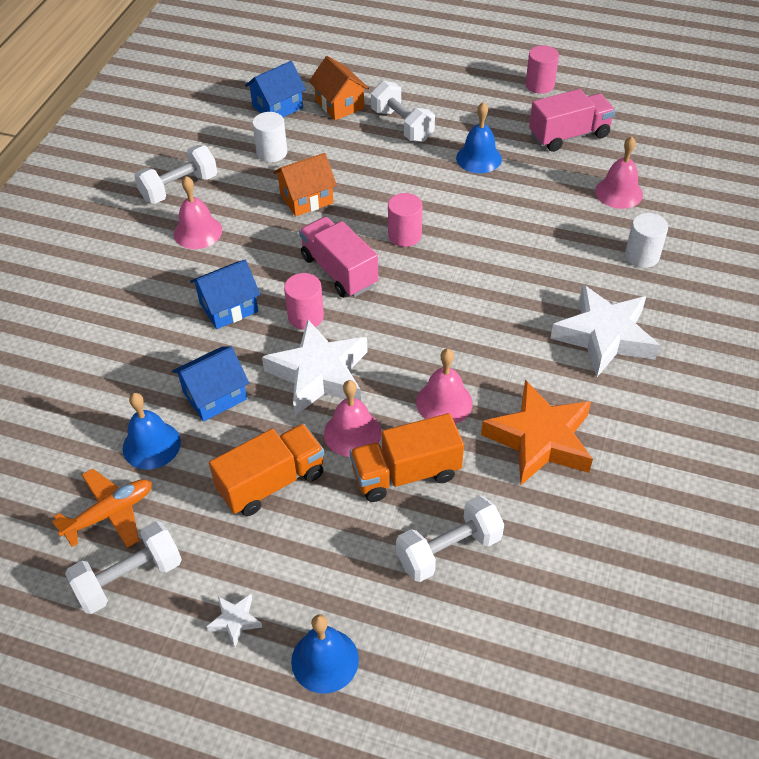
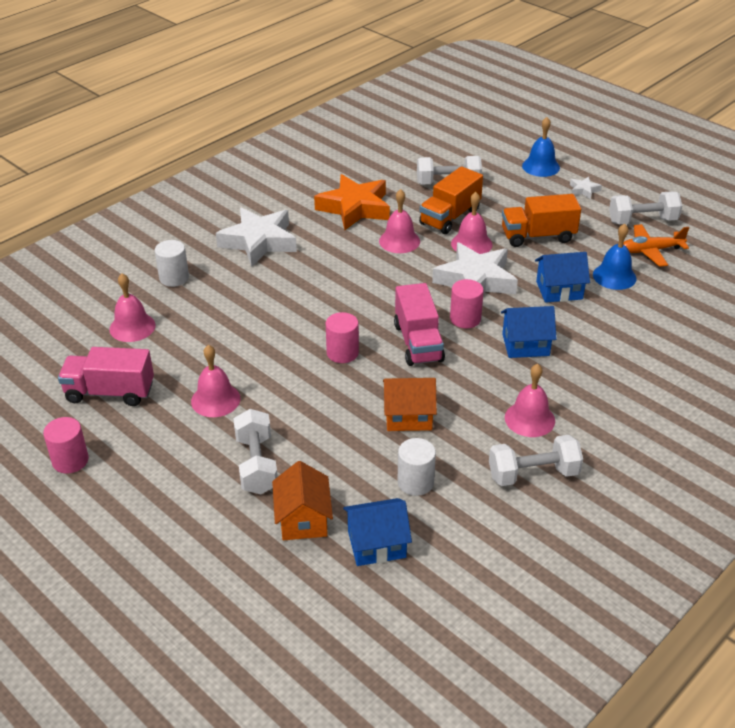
camera: 155 degrees left, 10 degrees down
(406, 473) = (450, 217): orange truck -> orange truck turned 120 degrees clockwise
(479, 158) = (215, 400): blue bell -> pink bell

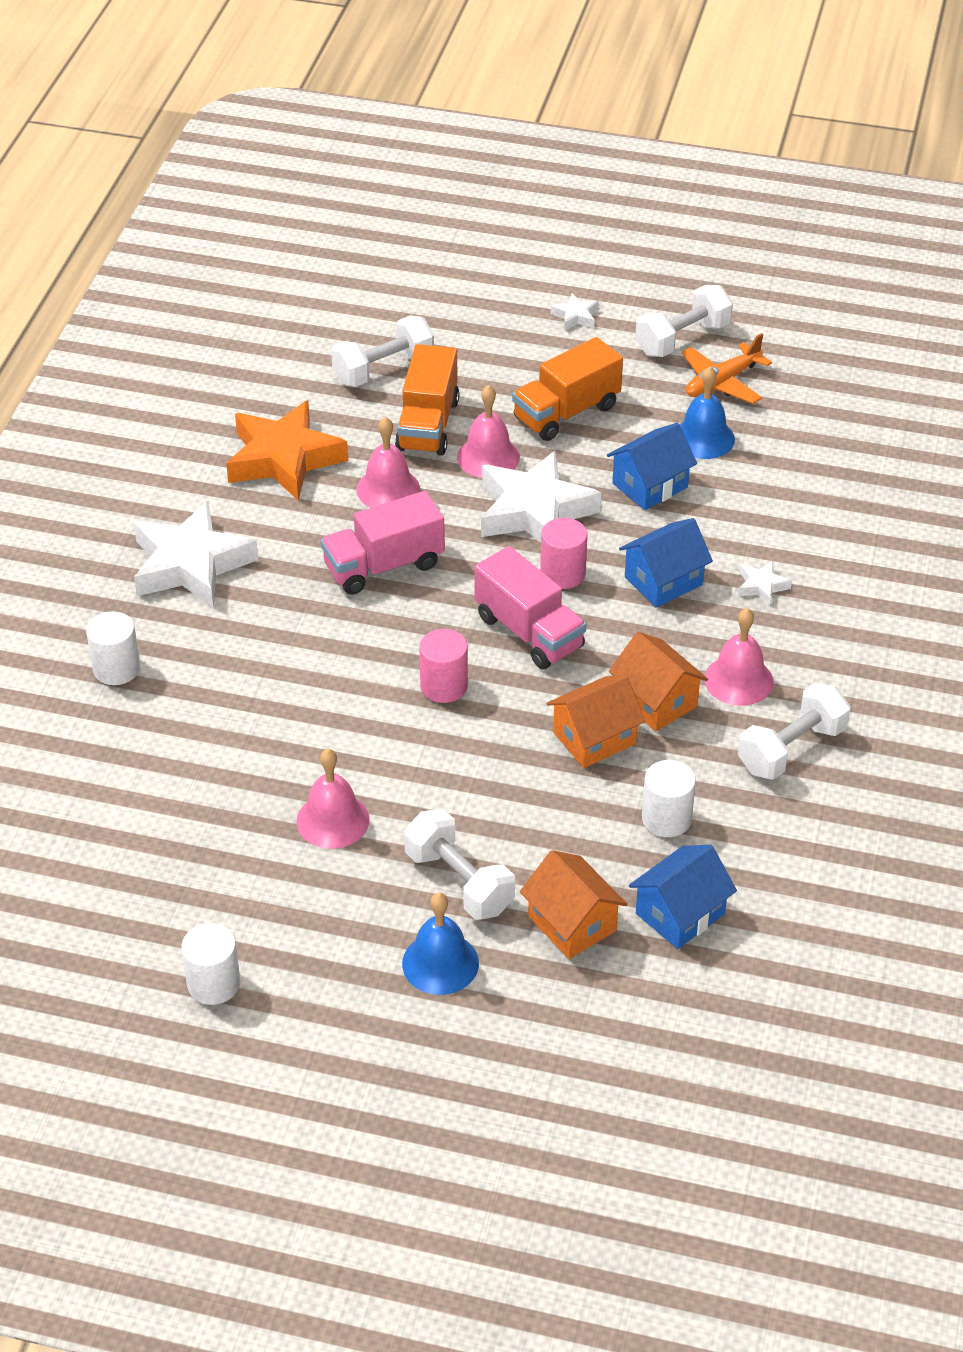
camera: 30 degrees left, 5 degrees up
(70, 460) = (213, 983): pink cylinder -> white cylinder
(110, 392) = (180, 871): pink truck -> pink truck (384, 566)
(132, 327) = (124, 766): pink bell -> none
(465, 410) = (656, 701): none -> orange house
(541, 166) = (491, 297): blue bell -> blue bell (440, 963)
(588, 370) = (761, 586): none -> white star

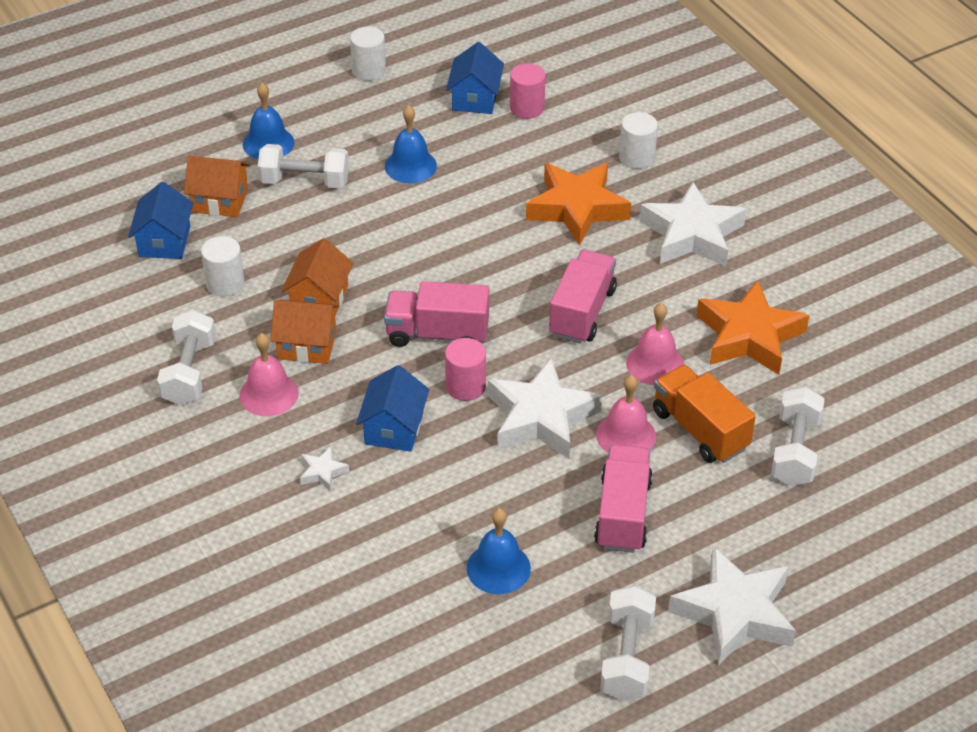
camera: 135 degrees right, 0 degrees up
(247, 658) = (577, 208): none -> orange star
(332, 820) = (410, 166): pink bell -> blue bell
(444, 686) = (445, 268): pink cylinder -> pink cylinder (527, 108)
(566, 412) = (623, 514): orange truck -> pink truck
(575, 316) = (734, 613): white star -> white star, size x2.36
(650, 485) = (489, 496): blue house -> blue house (475, 98)
(722, 382) = (545, 635): orange plane -> none

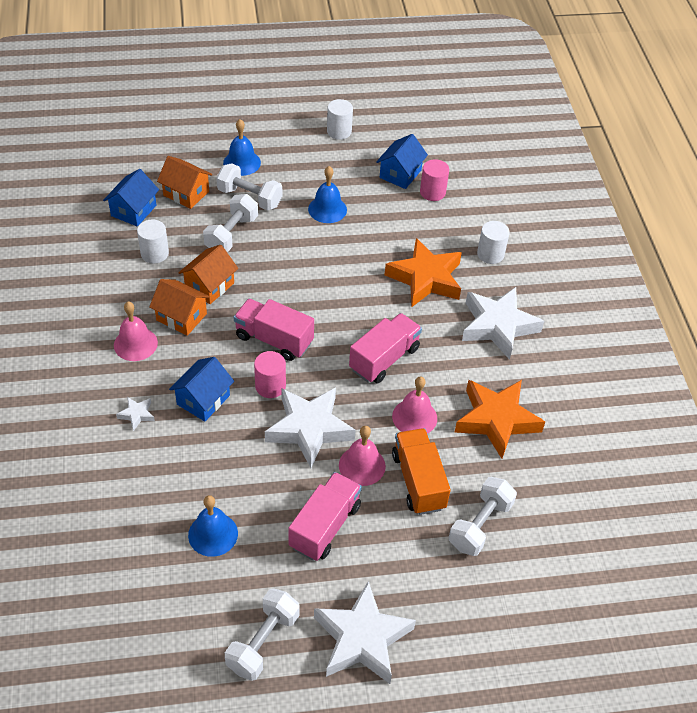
camera: 20 degrees right, 5 degrees up
(189, 372) = (94, 310): white dumbbell -> white dumbbell (231, 234)

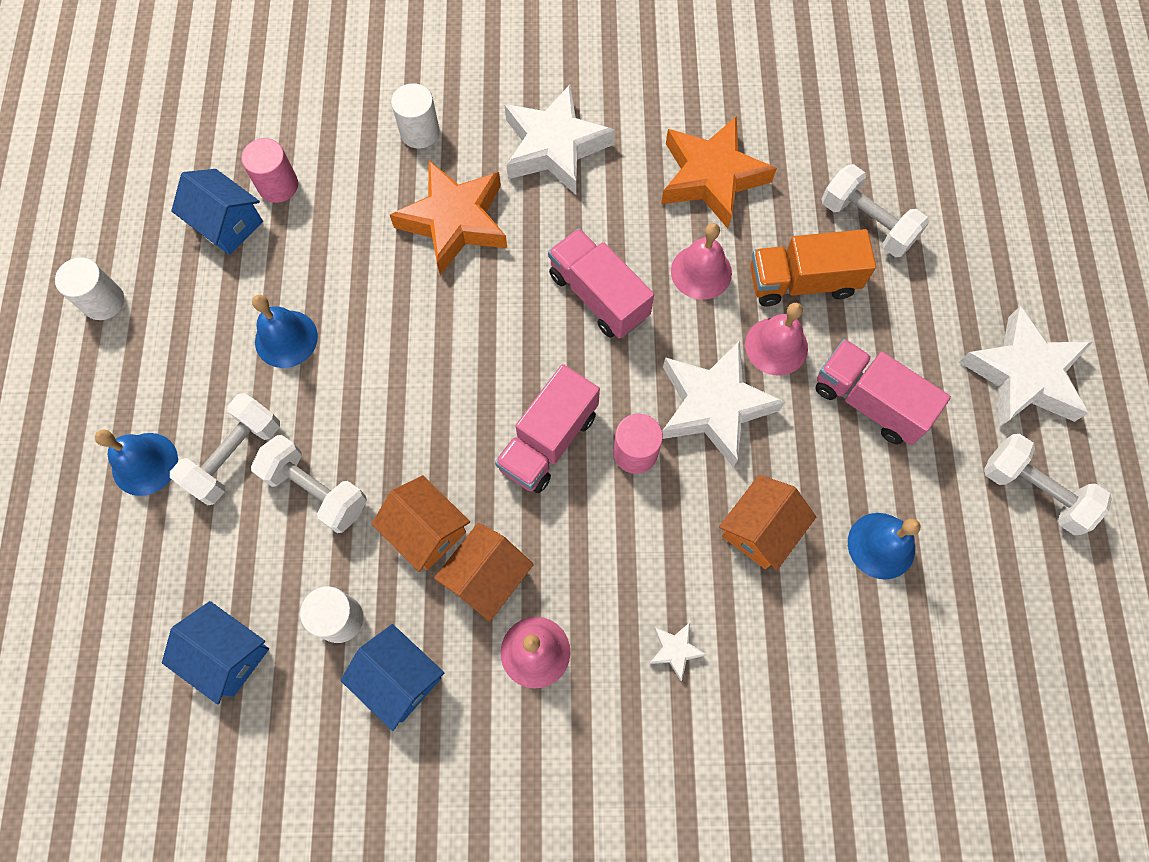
camera: 80 degrees left, 20 degrees up
(186, 193) = (203, 561): orange house -> orange house (760, 529)
(203, 399) = (653, 549): blue house -> blue house (399, 678)

